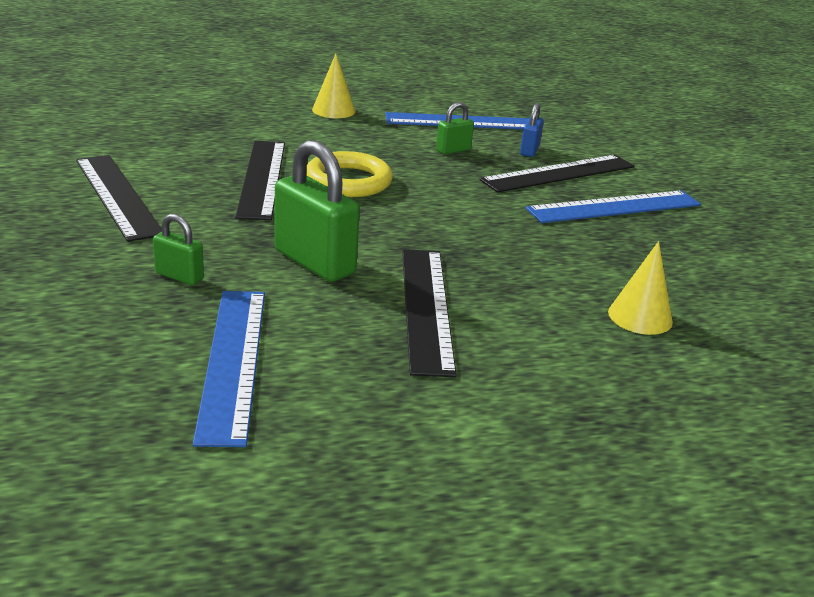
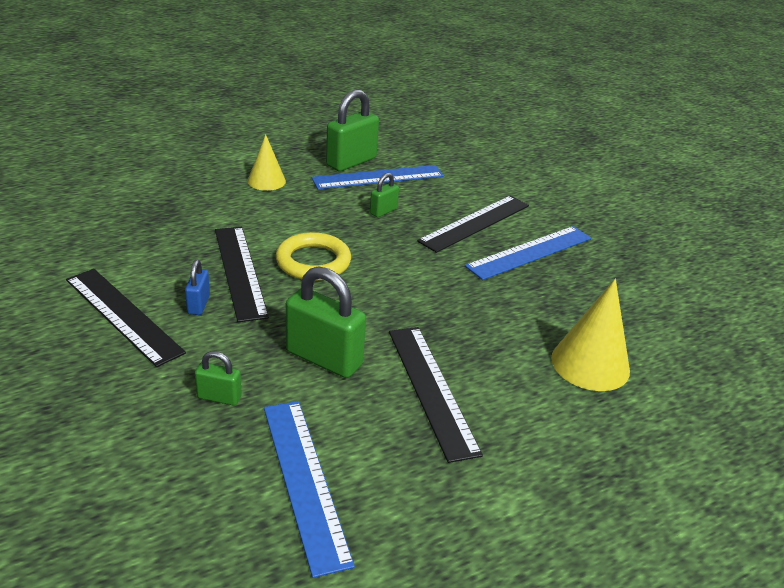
camera: 15 degrees left, 5 degrees up
(438, 106) = (351, 162): none -> green padlock
(529, 151) = (443, 201): blue padlock -> blue padlock (199, 304)
(640, 317) = (590, 364): yellow cone -> yellow cone, size x1.56

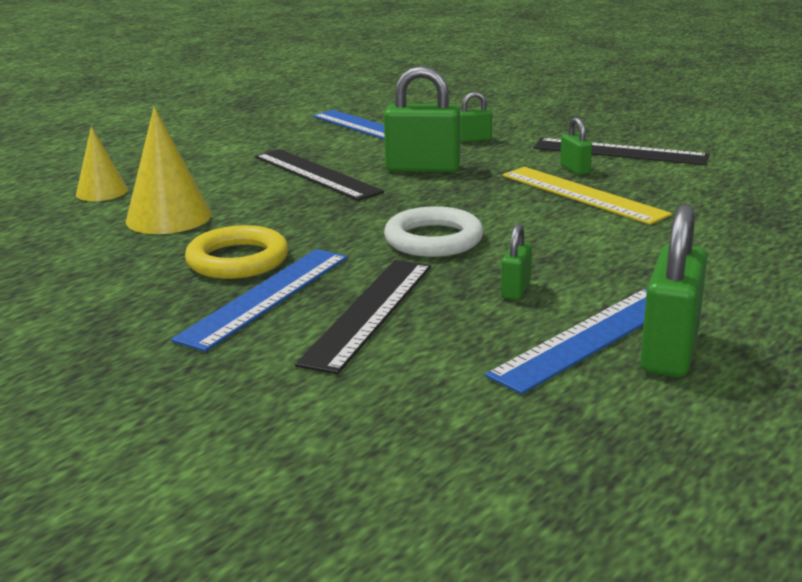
camera: 160 degrees right, 10 degrees down
(199, 304) = (574, 169): blue padlock -> green padlock
(239, 271) = (582, 194): black ruler -> yellow ruler
(266, 181) = (728, 280): yellow cone -> yellow cone (102, 192)
(313, 262) = (524, 218): yellow ring -> yellow ring (237, 260)
(395, 264) = (433, 239): none -> white ring

